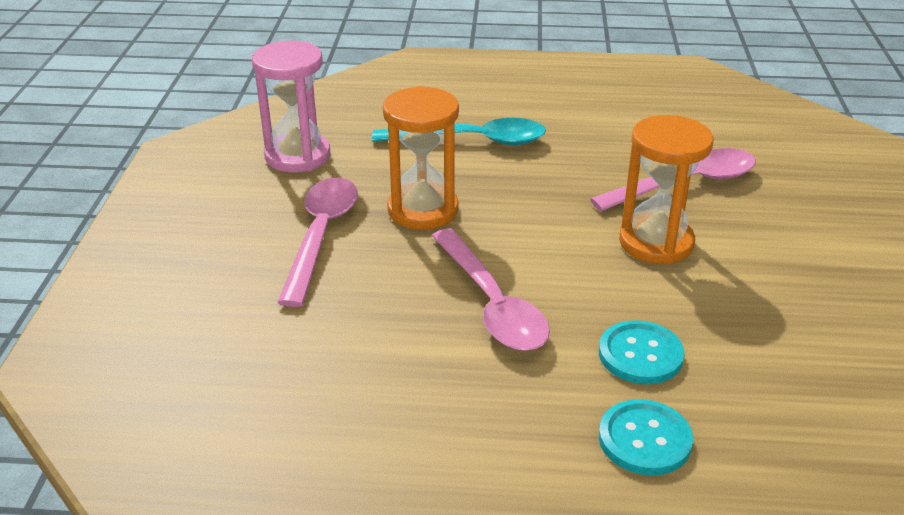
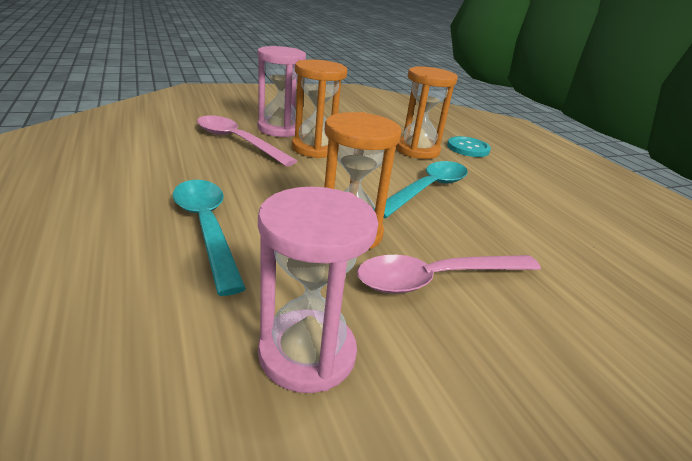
camera: 120 degrees left, 5 degrees down
(491, 303) = (427, 189): pink spoon -> turquoise spoon
(640, 355) = (417, 150): turquoise button -> orange hourglass
(741, 227) = (280, 129): none -> pink hourglass

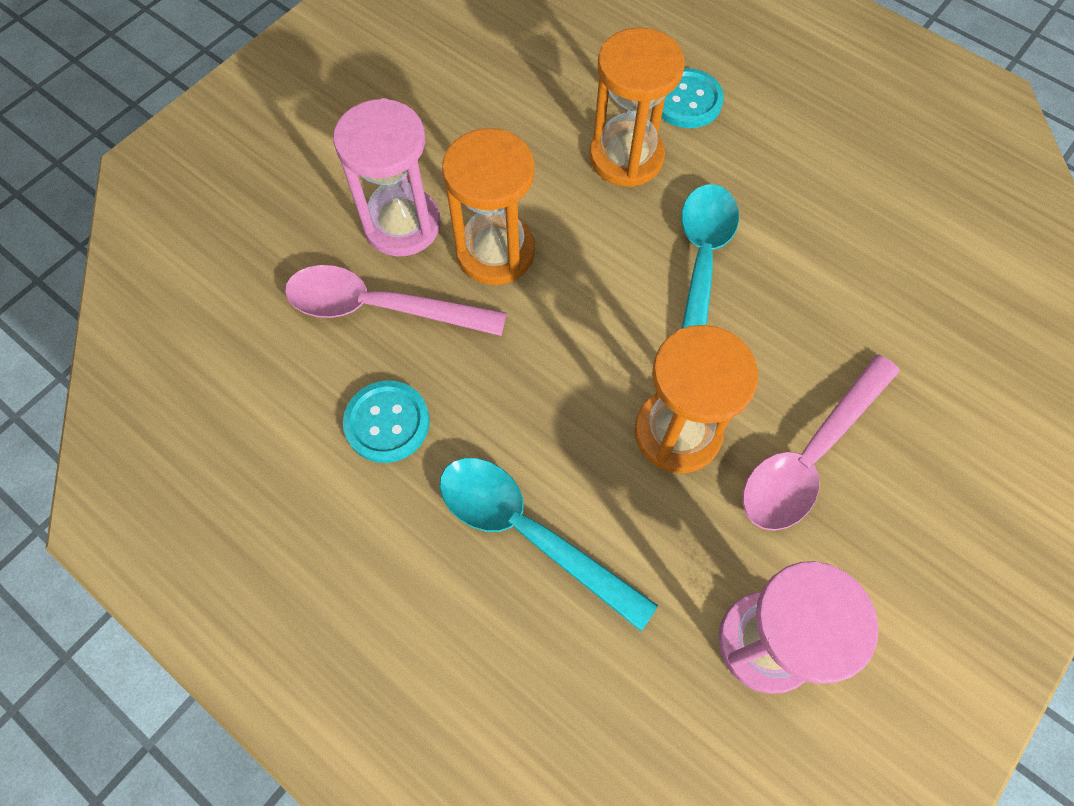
camera: 25 degrees left, 35 degrees up
(189, 167) = (387, 422): none -> turquoise button

